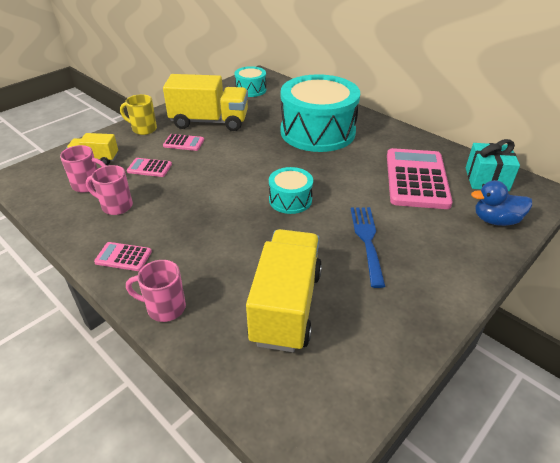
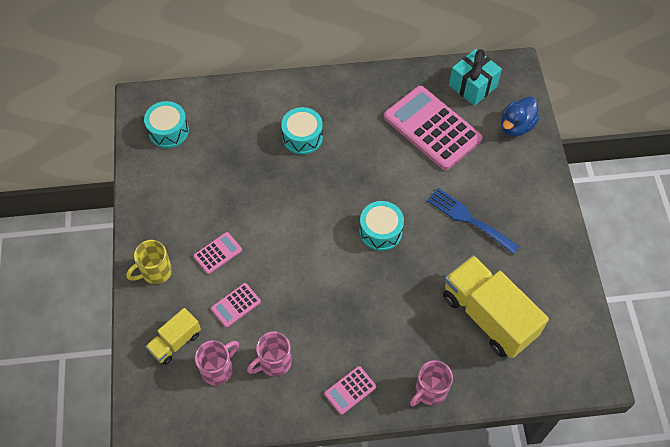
camera: 50 degrees left, 20 degrees up
(209, 122) = (198, 208): yellow truck -> none
(317, 131) = (302, 137): turquoise drum -> turquoise drum, size x0.48

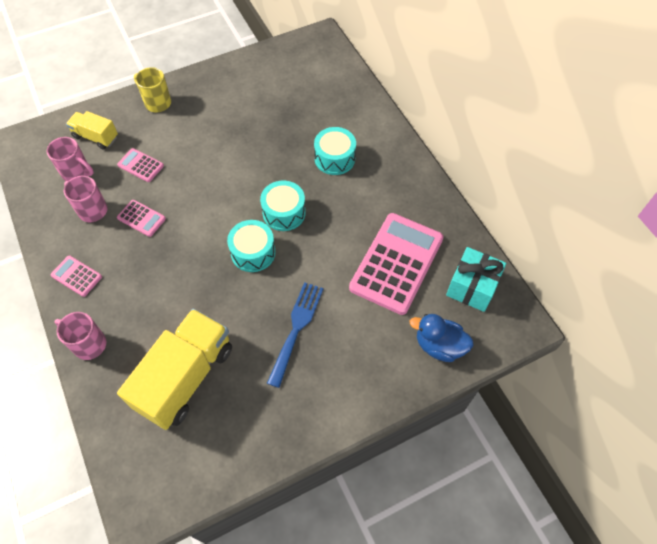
camera: 70 degrees right, 0 degrees up
(168, 131) = (298, 64): turquoise drum -> turquoise drum (284, 212)
(218, 253) = (188, 137): pink calculator -> pink calculator (141, 218)

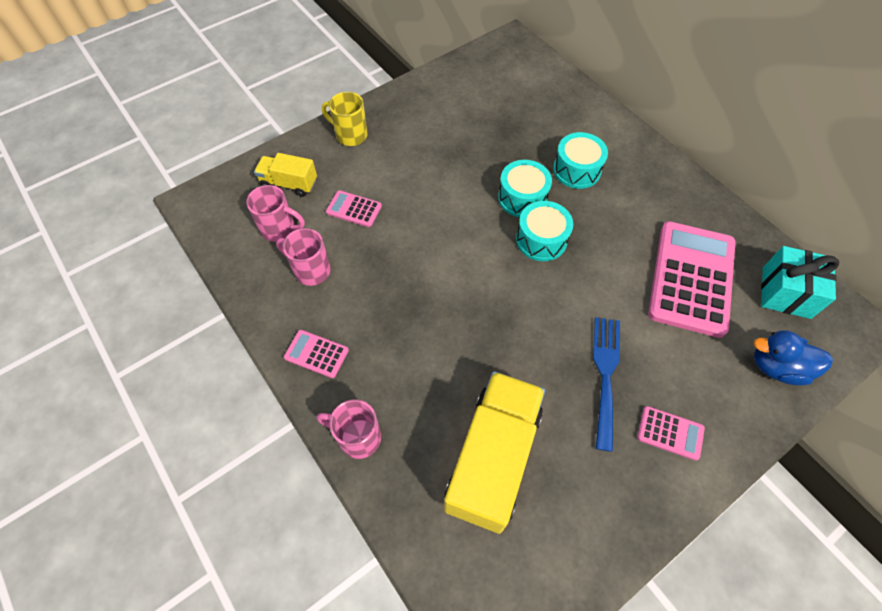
camera: 10 degrees left, 0 degrees up
(141, 218) = (375, 271): pink calculator -> pink calculator (670, 433)
(253, 252) = (522, 291): turquoise drum -> turquoise drum (522, 198)

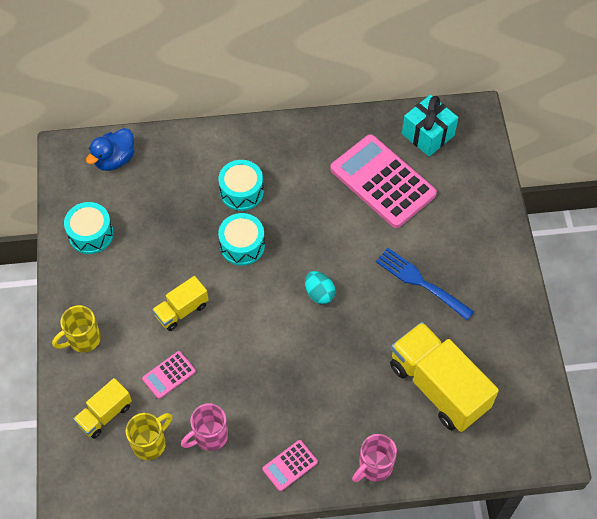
camera: 60 degrees left, 0 degrees up
(279, 229) = (150, 443): pink mug -> yellow mug
(423, 186) = (181, 310): none -> yellow truck
(520, 285) = (319, 293): none -> turquoise egg
(541, 239) = (289, 255): turquoise drum -> turquoise drum (91, 234)
(670, 433) = (481, 270): pink calculator -> none
(777, 367) = (474, 179): blue duck -> blue duck (114, 159)

